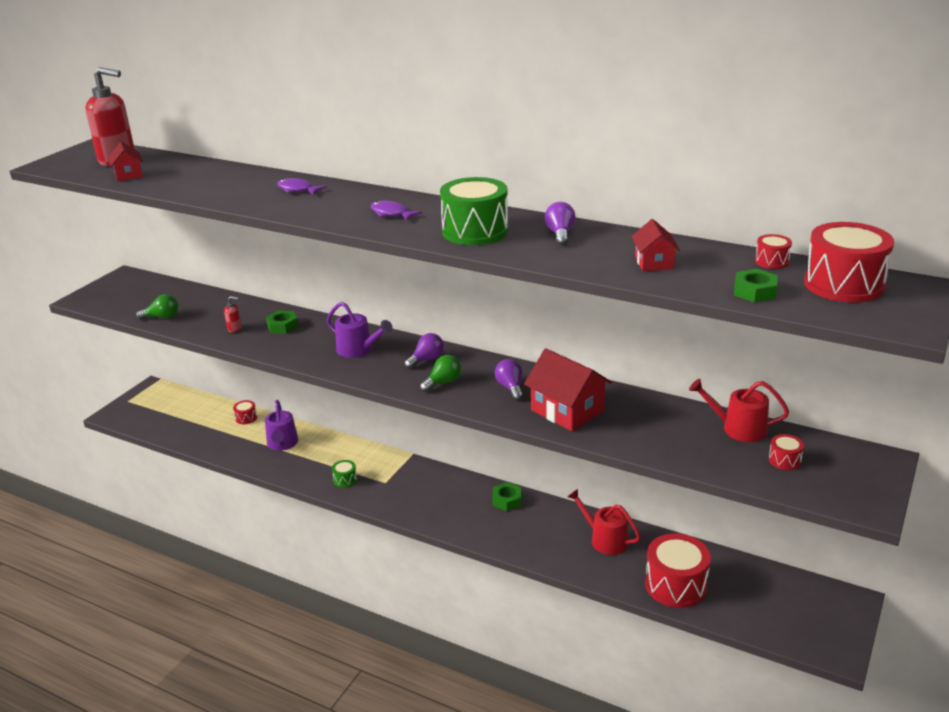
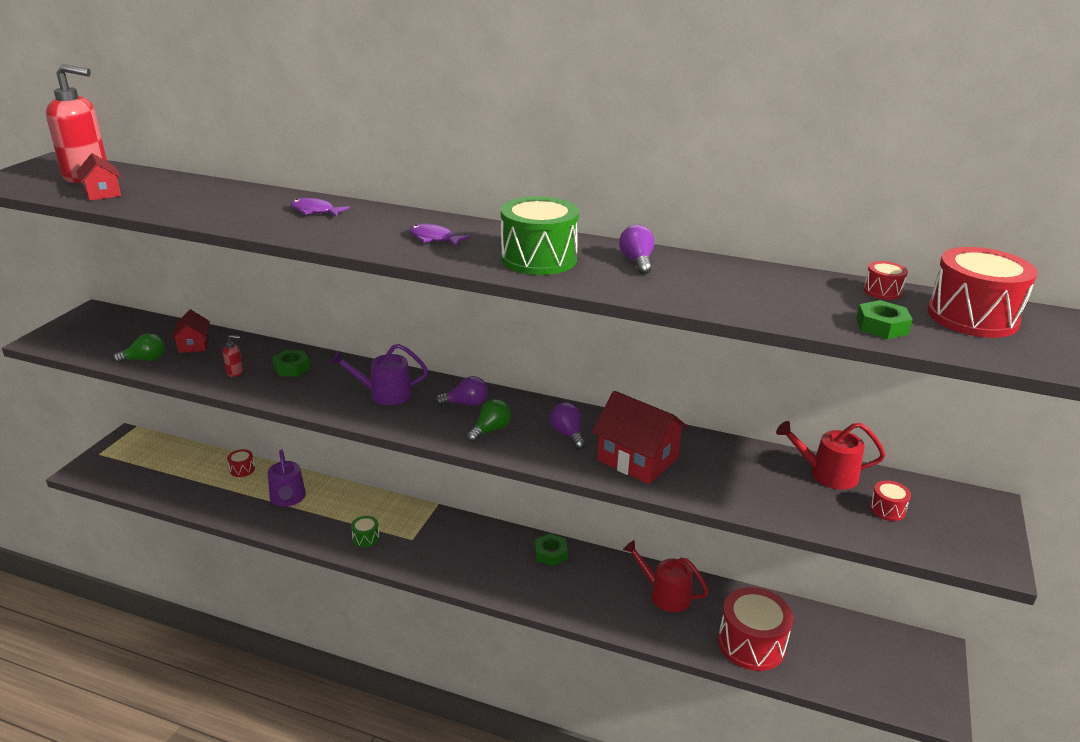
camera: 10 degrees left, 0 degrees up
(358, 350) = (385, 394): purple watering can -> purple watering can turned 150 degrees clockwise
(426, 359) = (466, 403): purple light bulb -> purple light bulb turned 45 degrees clockwise
(654, 262) = (755, 294): red house -> red house (194, 345)

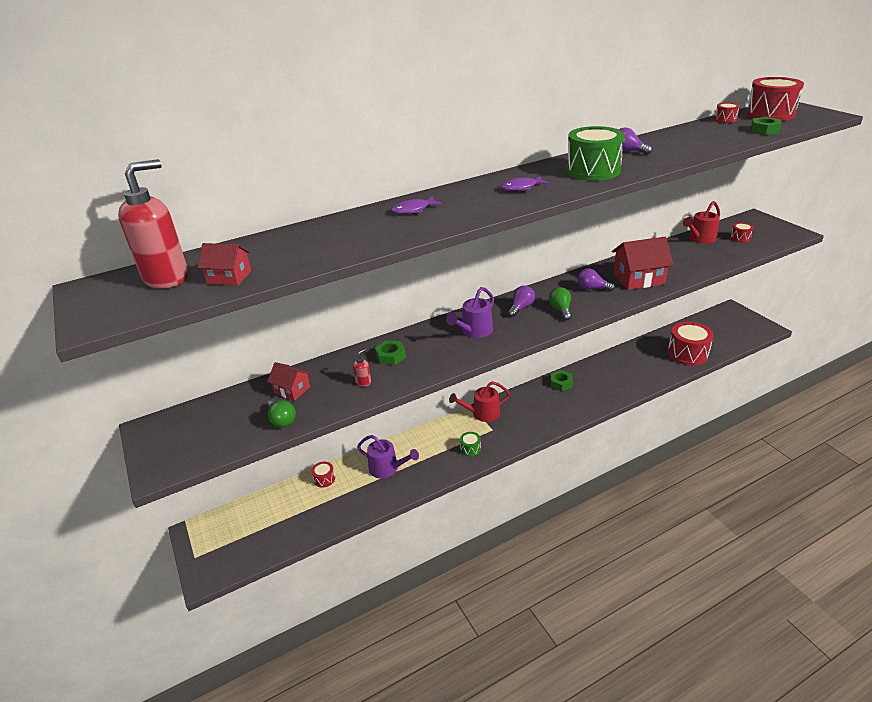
camera: 45 degrees left, 5 degrees up
(145, 360) = (282, 420): green light bulb -> green light bulb turned 120 degrees clockwise
(665, 594) = (630, 361): red watering can -> red watering can (482, 413)

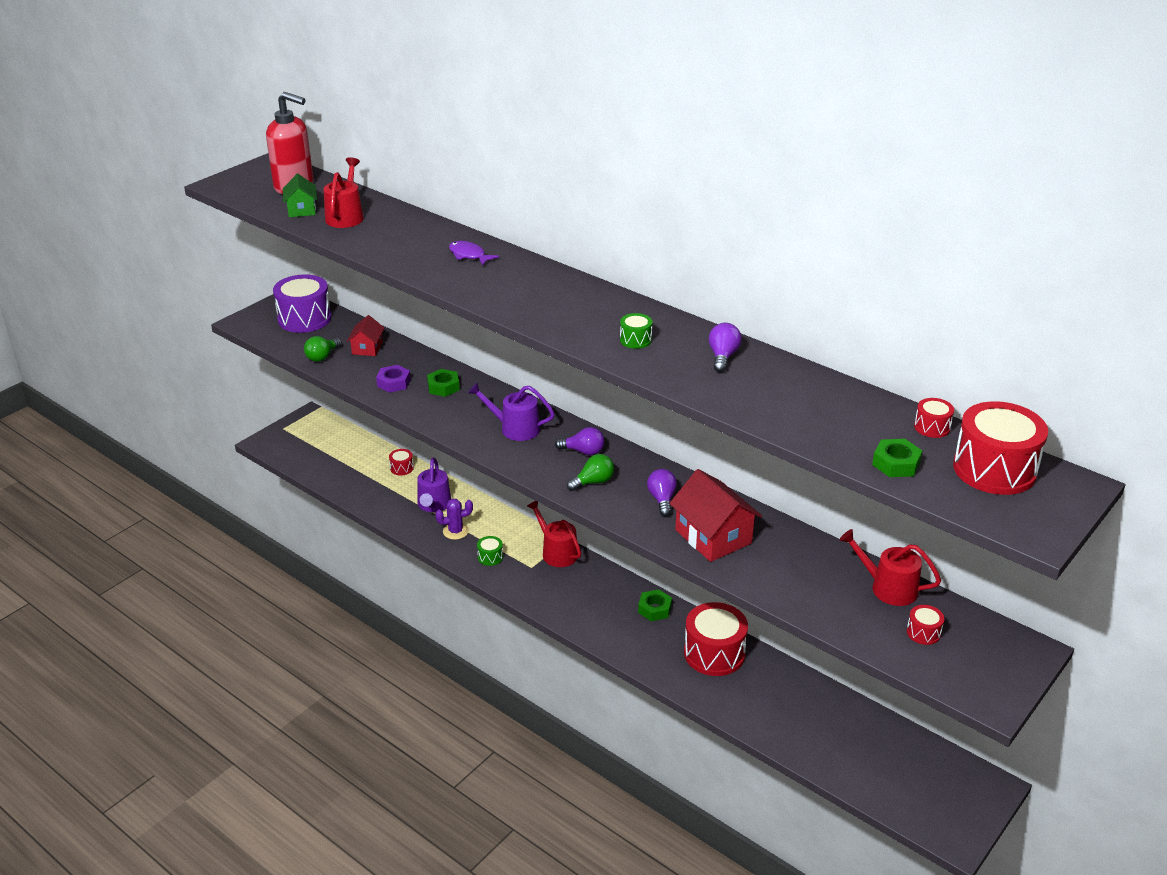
camera: 65 degrees right, 0 degrees up
(198, 424) = (304, 319): none -> purple drum
(229, 277) = (301, 210): red house -> green house
(274, 256) = (345, 216): none -> red watering can
(363, 382) = (394, 383): red soap dispenser -> purple nut
(429, 462) = (455, 531): none -> purple cactus
(521, 188) = (556, 303): purple fish -> none
(593, 170) = (635, 340): green drum -> green drum, size x0.46
(687, 354) = (807, 735): red drum -> red drum (714, 653)

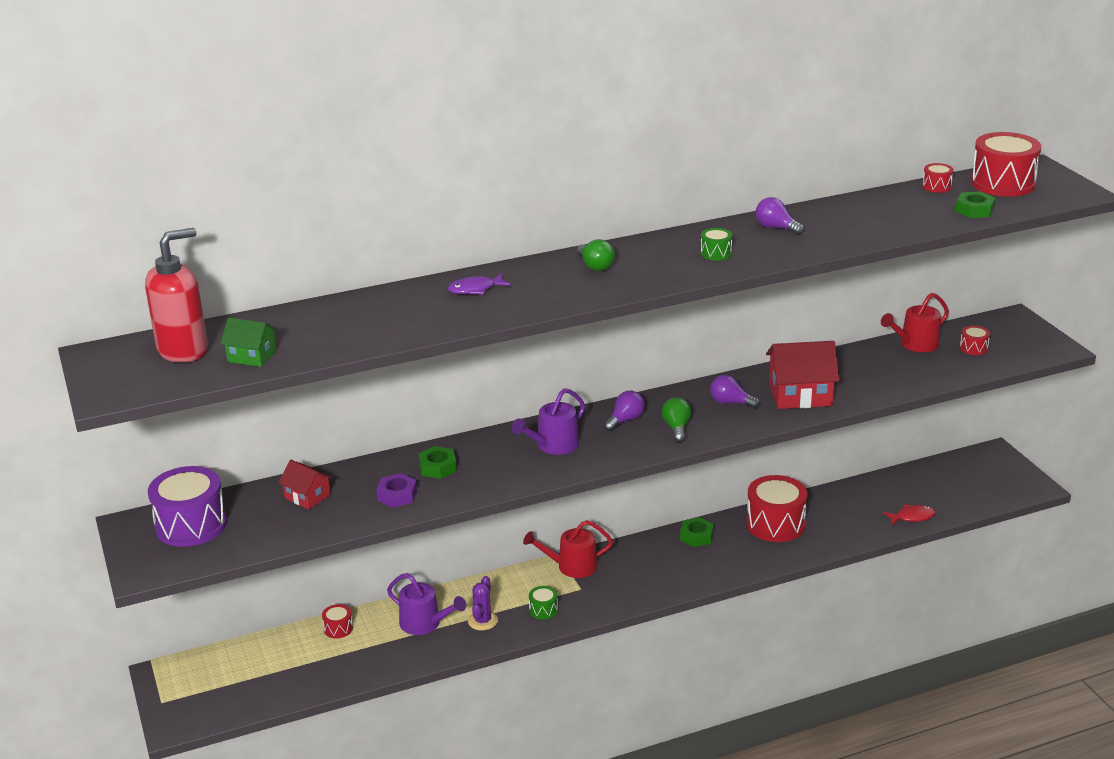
camera: 60 degrees left, 5 degrees down
(322, 357) = (291, 530): green light bulb -> green light bulb (595, 266)
(345, 216) = (303, 334): red watering can -> none
(808, 748) = (912, 517): none -> red fish

